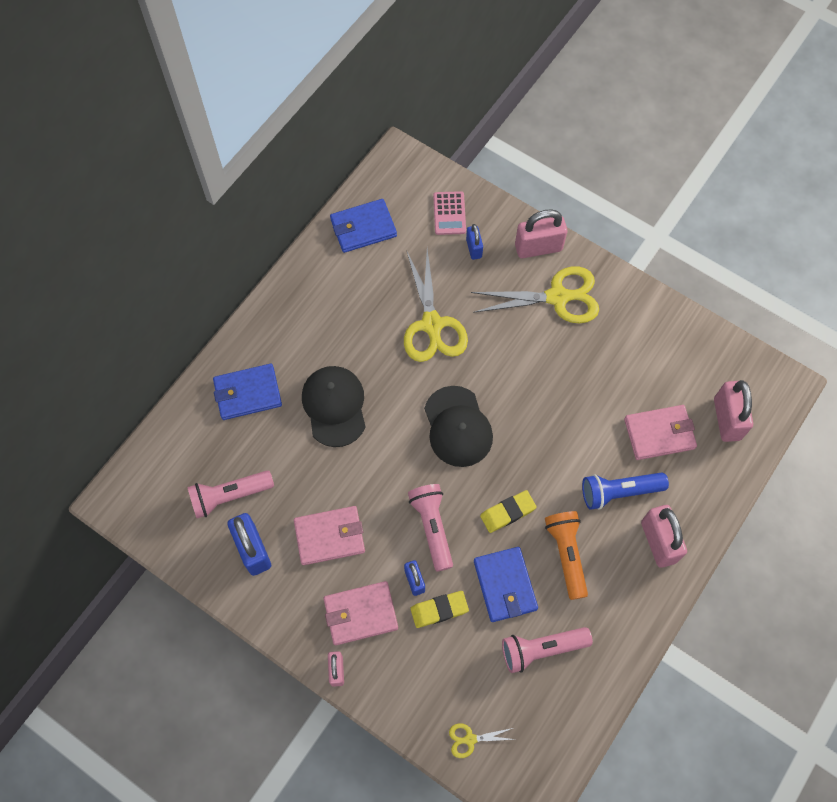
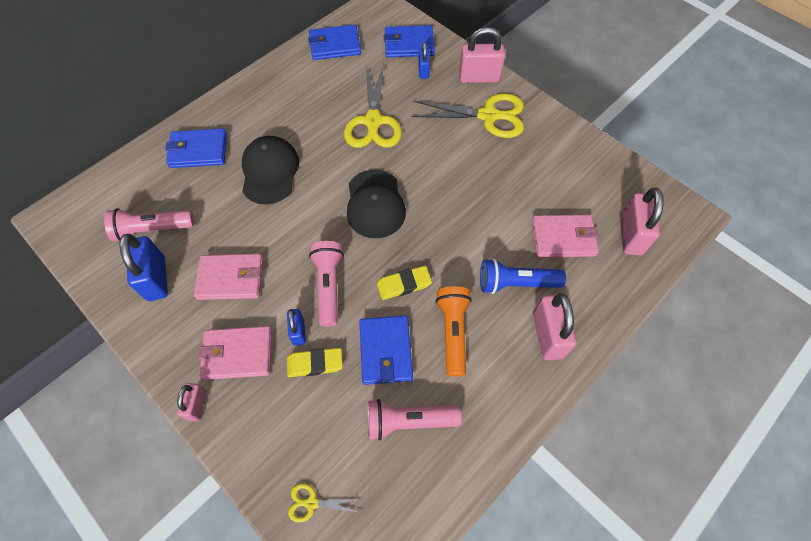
camera: 10 degrees right, 5 degrees down
(449, 213) = (409, 44): pink calculator -> blue wallet

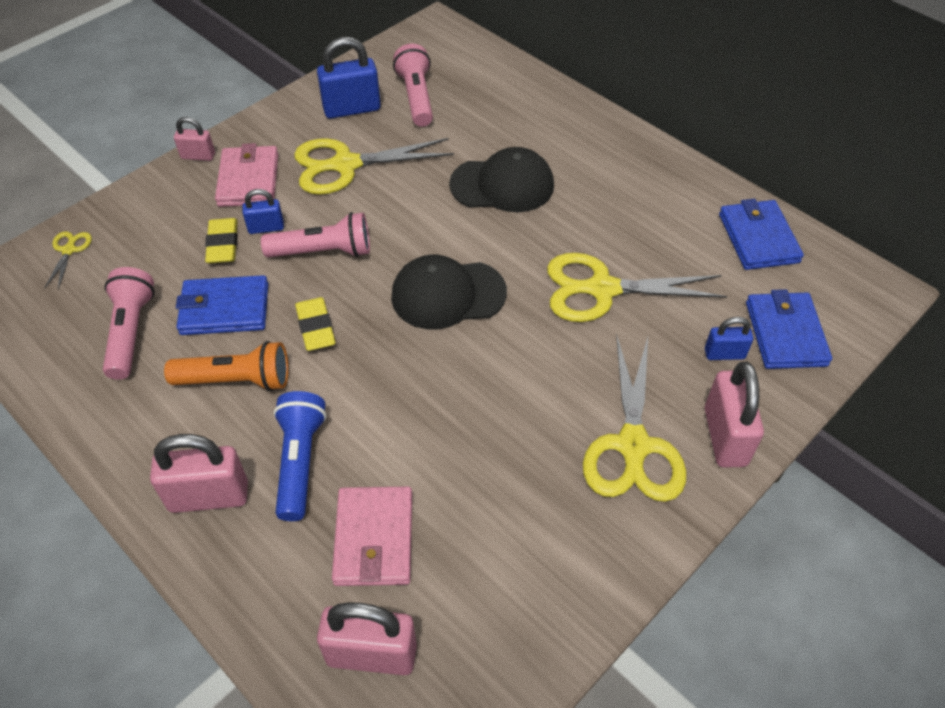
camera: 90 degrees right, 10 degrees down
(198, 151) = (533, 119): blue wallet -> none
(231, 278) = (345, 165): pink wallet -> yellow scissors

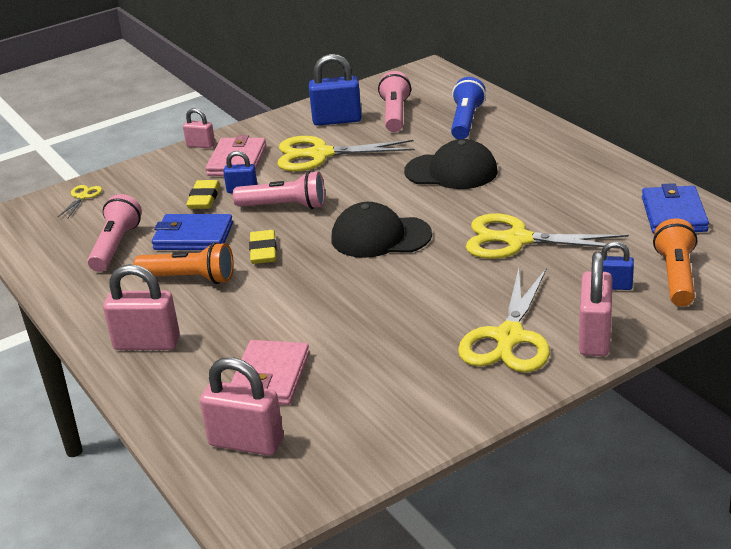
camera: 15 degrees right, 20 degrees down
(299, 461) = (224, 328): blue flashlight -> blue flashlight (465, 121)
(785, 334) = (676, 276): blue wallet -> orange flashlight

